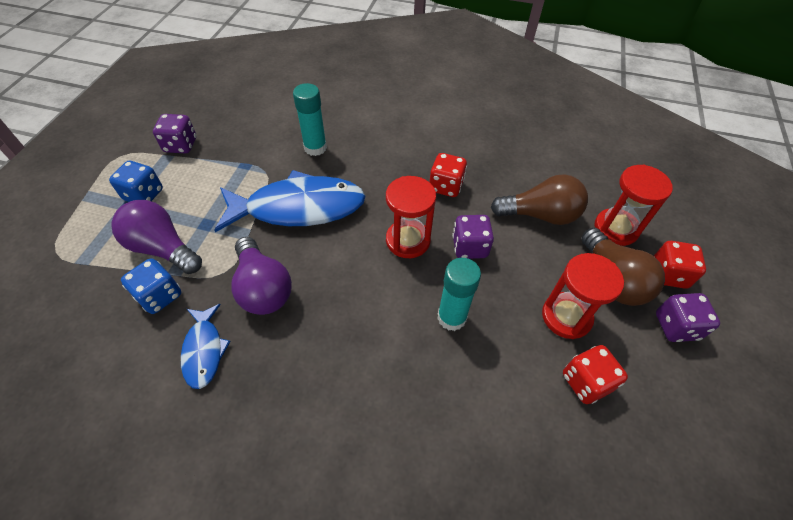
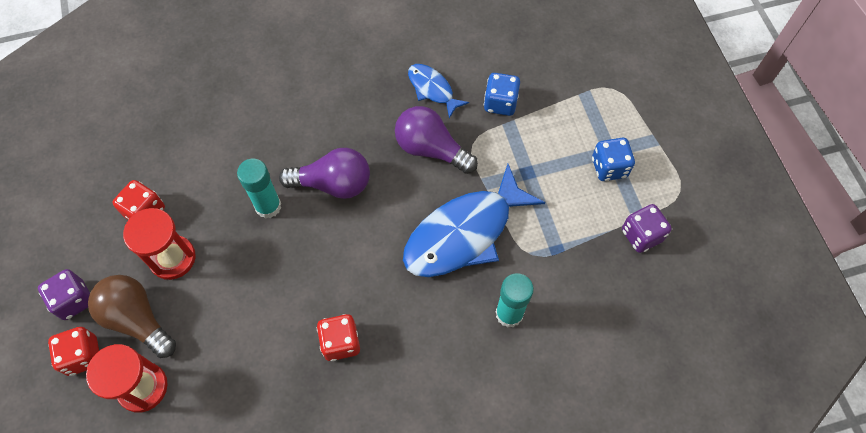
camera: 150 degrees right, 10 degrees up
(163, 248) = (538, 135): purple light bulb -> purple light bulb (333, 184)
(408, 240) = (342, 256): red hourglass -> none
(469, 247) = (282, 281): purple dice -> none
(540, 215) = (227, 360): brown light bulb -> none

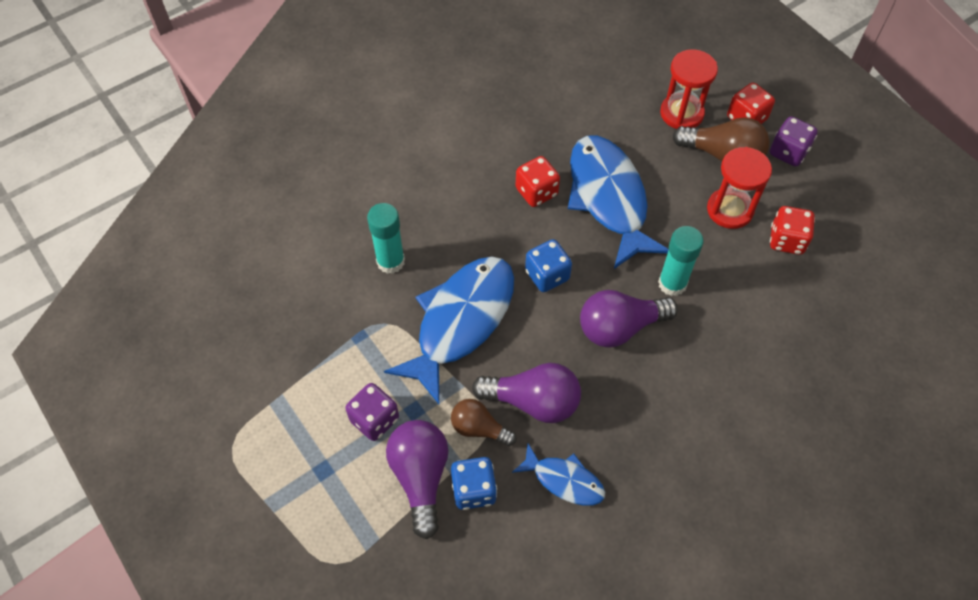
camera: 160 degrees right, 5 degrees down
(275, 310) = (609, 198): none -> blue fish
(481, 143) = (479, 428): none -> brown light bulb
(537, 123) = (420, 477): none -> purple light bulb
(609, 167) = (320, 448): blue dice -> blue dice (547, 275)
(641, 235) = (271, 380): purple dice -> purple dice (374, 419)

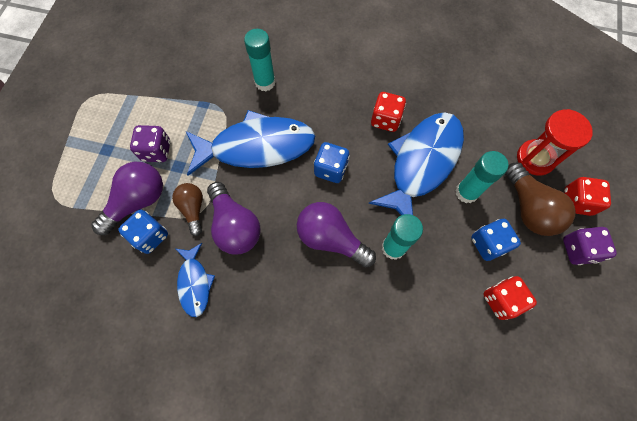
camera: 50 degrees right, 10 degrees up
(668, 187) = (466, 192): none -> turquoise glue stick
(730, 210) = (488, 244): red hourglass -> blue dice

